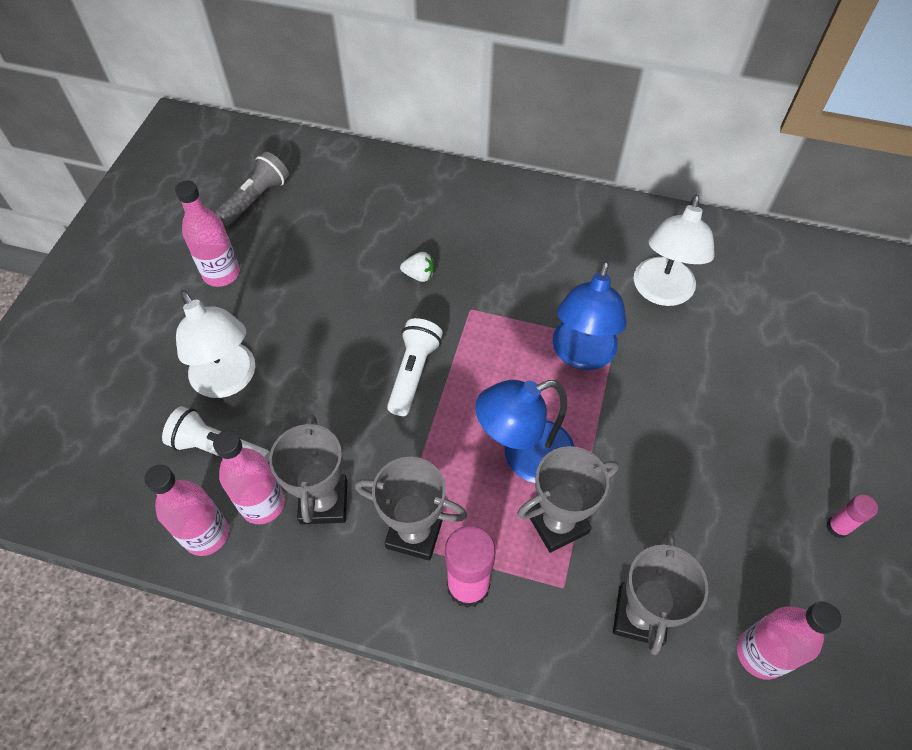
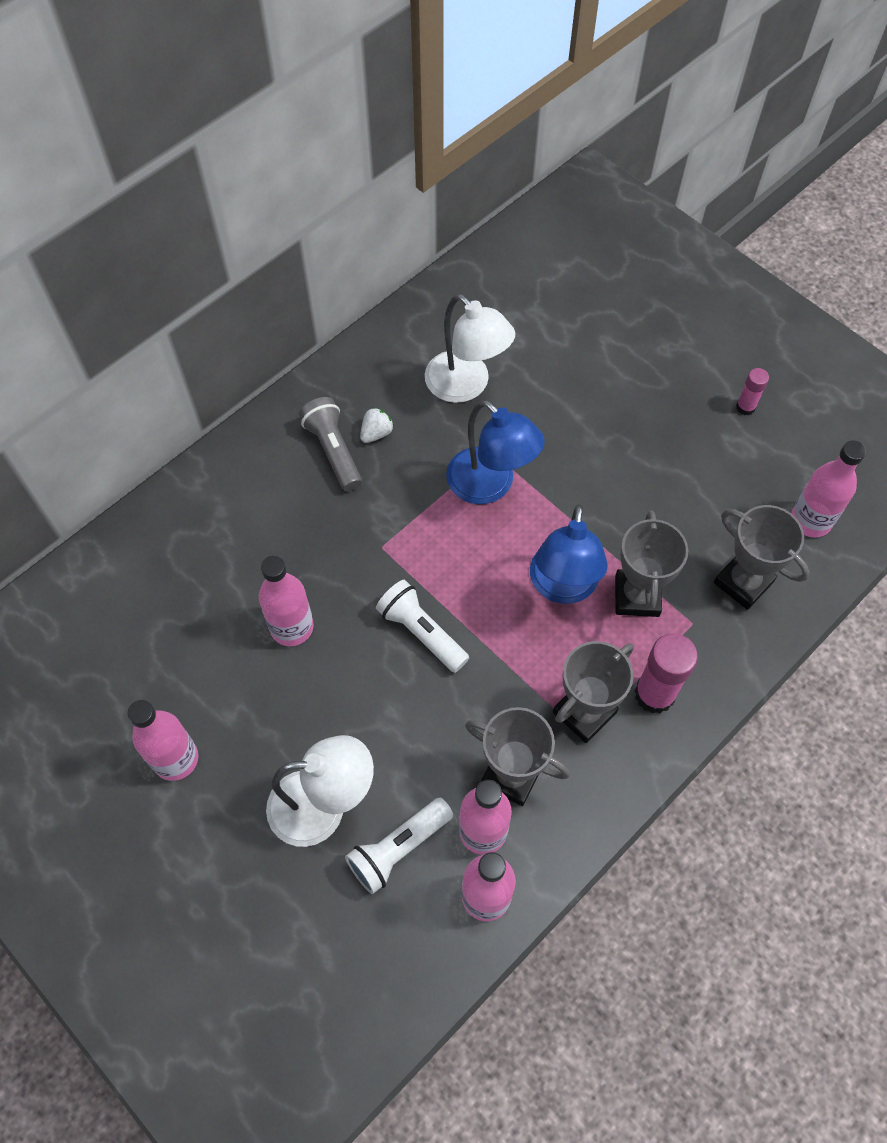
camera: 60 degrees left, 5 degrees up
(256, 199) = (92, 679): grey flashlight -> grey flashlight (333, 450)
(364, 287) = (292, 627): none -> pink bottle
(419, 275) = (311, 570): white strawberry -> white strawberry (376, 433)

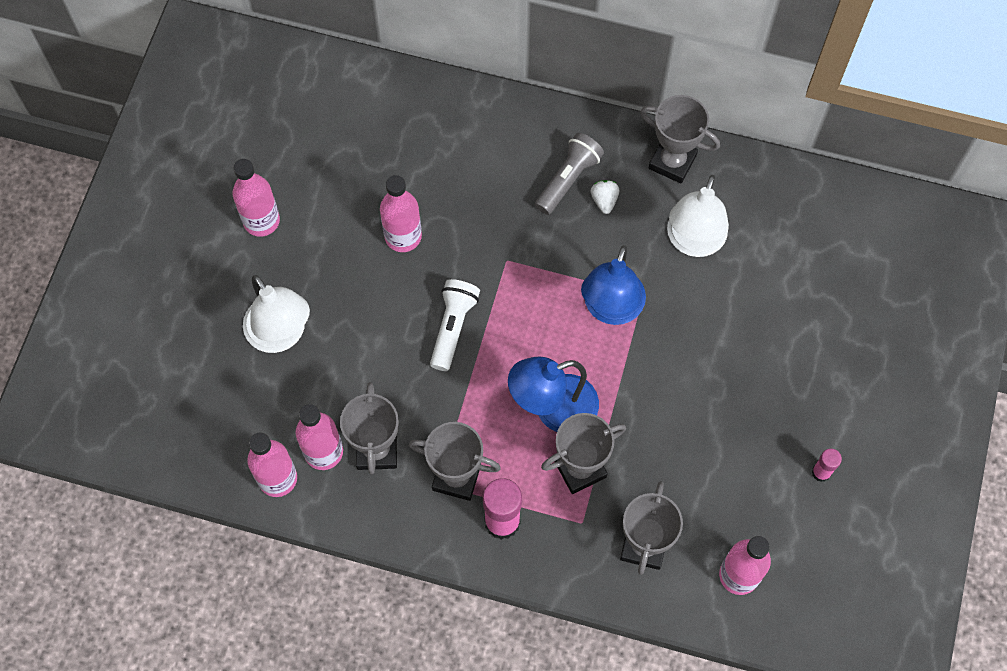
camera: 60 degrees right, 5 degrees up
(376, 360) = (672, 162): none -> grey trophy
(376, 433) = (604, 200): white strawberry -> white strawberry turned 105 degrees counterclockwise
(398, 849) = (279, 402): white flashlight -> none

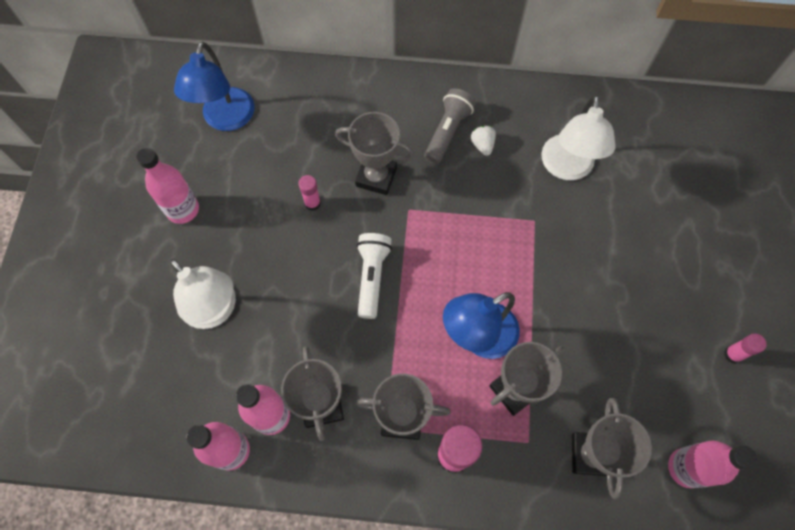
camera: 10 degrees left, 0 degrees up
(403, 236) = (312, 203): pink bottle -> pink glue stick
(610, 309) = (509, 237): blue lamp -> blue lamp (226, 119)
(672, 162) = (532, 104): grey trophy -> grey trophy (376, 177)

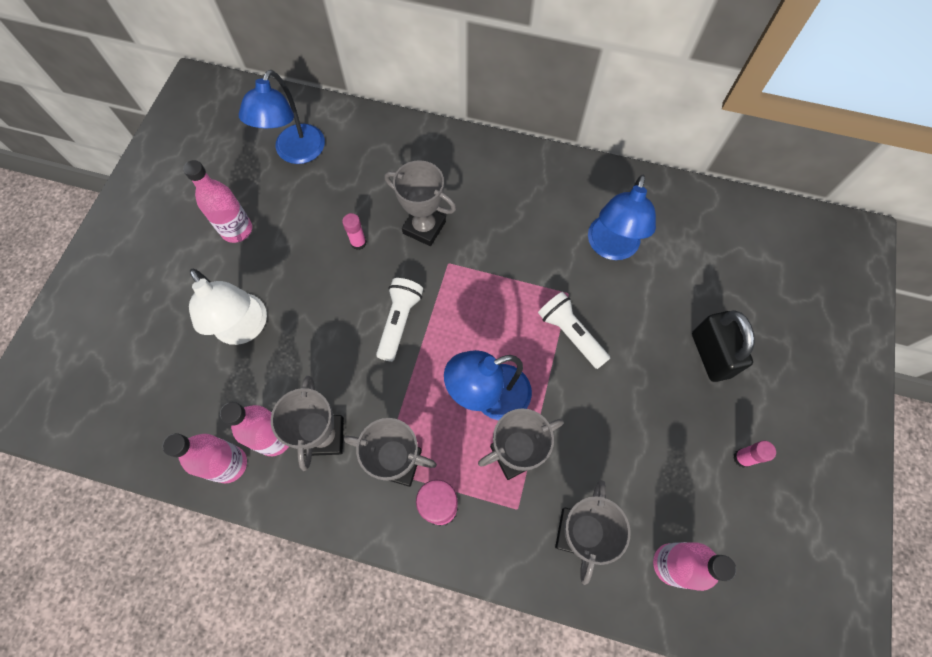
camera: 10 degrees right, 0 degrees up
(447, 132) = (501, 195): grey flashlight -> none
(482, 145) = (532, 213): white strawberry -> none
(544, 261) = (570, 334): none -> white flashlight
(567, 168) = (611, 247): white lamp -> blue lamp
(684, 259) = (711, 355): none -> black padlock

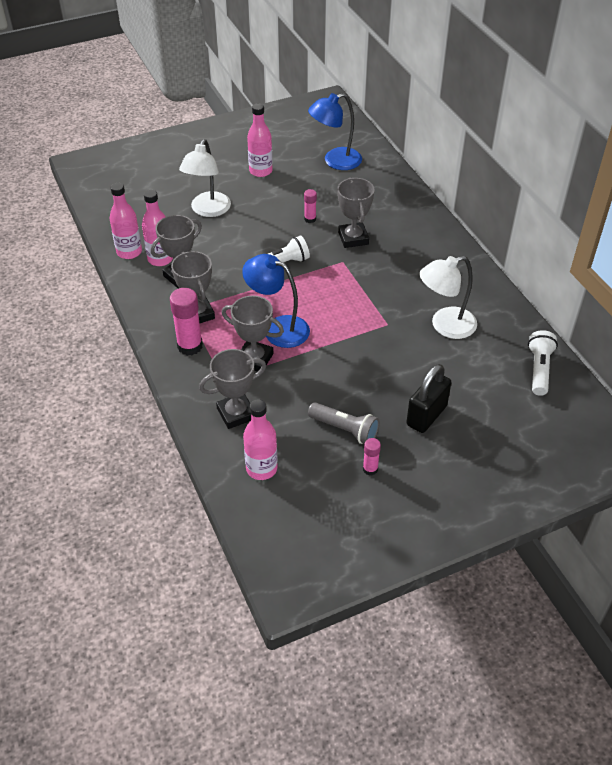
camera: 50 degrees right, 20 degrees down
(570, 334) = (360, 340): white flashlight -> white flashlight (539, 369)
(611, 247) = (445, 326): blue lamp -> white lamp
(677, 441) = (345, 430): none -> grey flashlight

